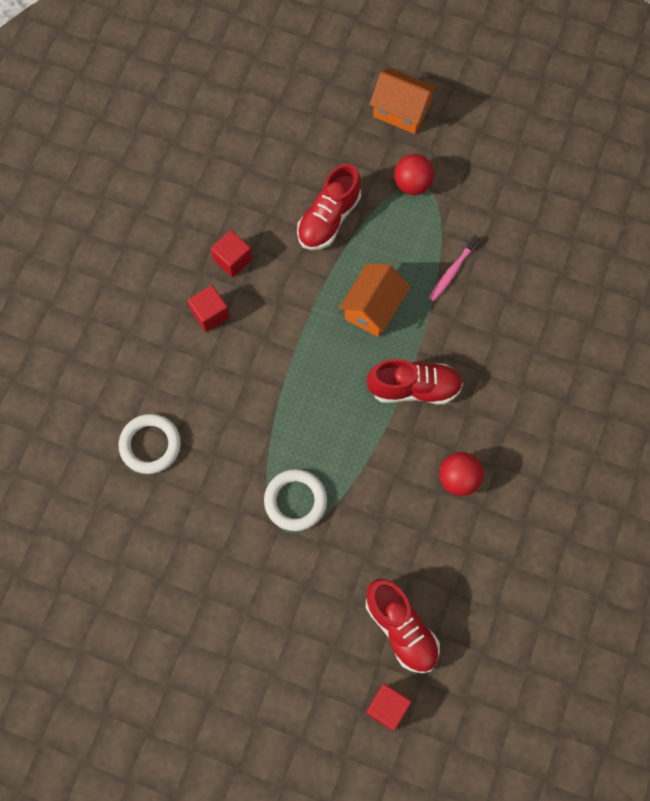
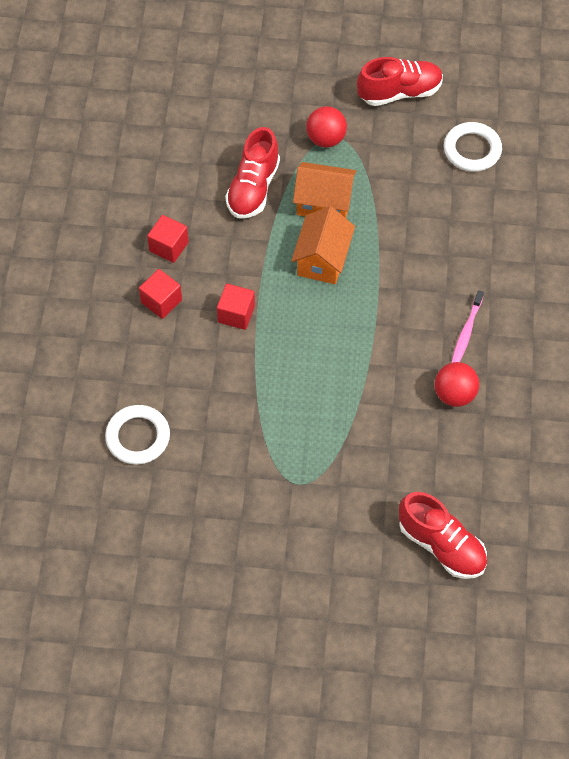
camera: 15 degrees left, 10 degrees down
(295, 501) = (300, 453): white ring -> white ring (472, 150)
(387, 707) = (450, 621): red cube -> red cube (236, 314)
(401, 111) = (294, 76): orange house -> orange house (324, 203)
(414, 388) = (385, 322): red shoe -> red shoe (399, 92)
(452, 271) = (389, 208): pink toothbrush -> pink toothbrush (466, 332)

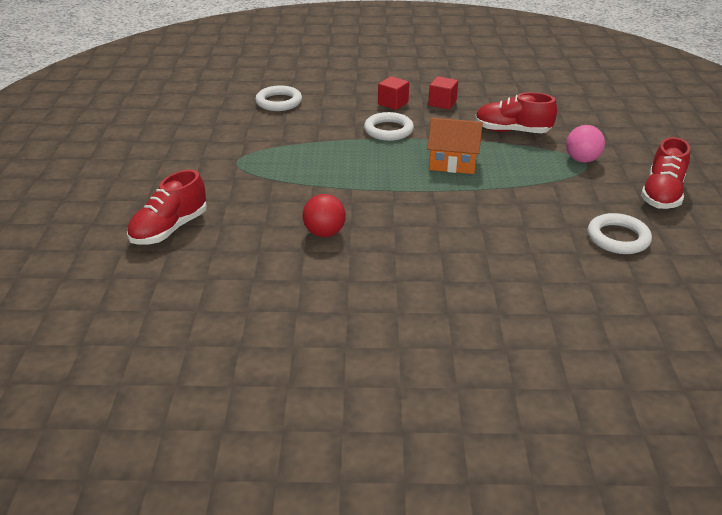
camera: 85 degrees right, 25 degrees down
(236, 314) = (388, 130): red cube -> white ring
(324, 203) = (512, 161): orange house -> none
(326, 139) = (582, 160): red ball -> pink ball
(399, 92) = (662, 194): red shoe -> red shoe turned 45 degrees clockwise
(466, 332) = (395, 238): pink toothbrush -> none

